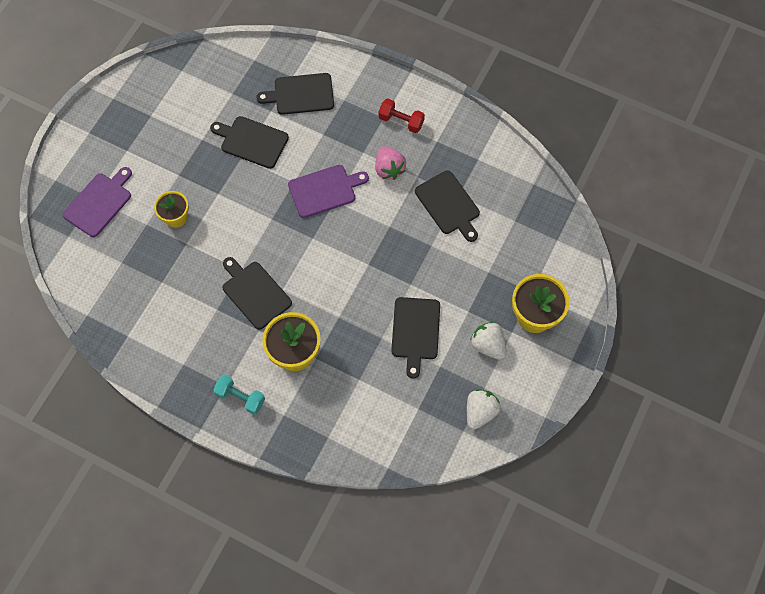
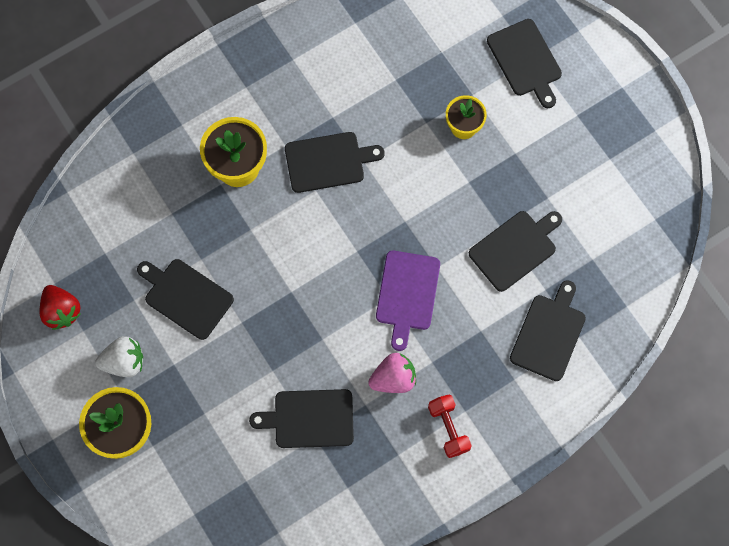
camera: 120 degrees right, 5 degrees up
(99, 202) = (525, 61): purple cutting board -> black cutting board
(240, 397) = (225, 94): turquoise dumbbell -> none
(389, 169) = (393, 378): pink strawberry -> pink strawberry turned 150 degrees clockwise
(401, 121) = (448, 428): red dumbbell -> red dumbbell turned 75 degrees counterclockwise
(480, 412) = (62, 311): white strawberry -> red strawberry

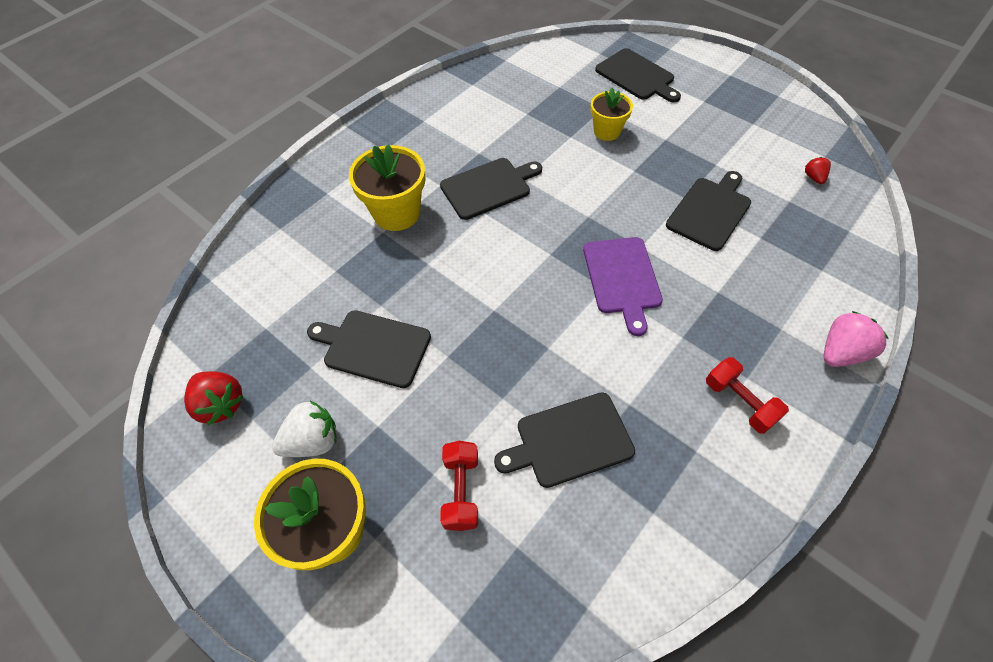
camera: 15 degrees left, 15 degrees down
(220, 431) = (461, 491): none -> red dumbbell
(393, 378) = (648, 366): pink strawberry -> pink strawberry (841, 352)
(549, 334) = (790, 275): black cutting board -> none
(629, 240) = (813, 177): none -> red strawberry

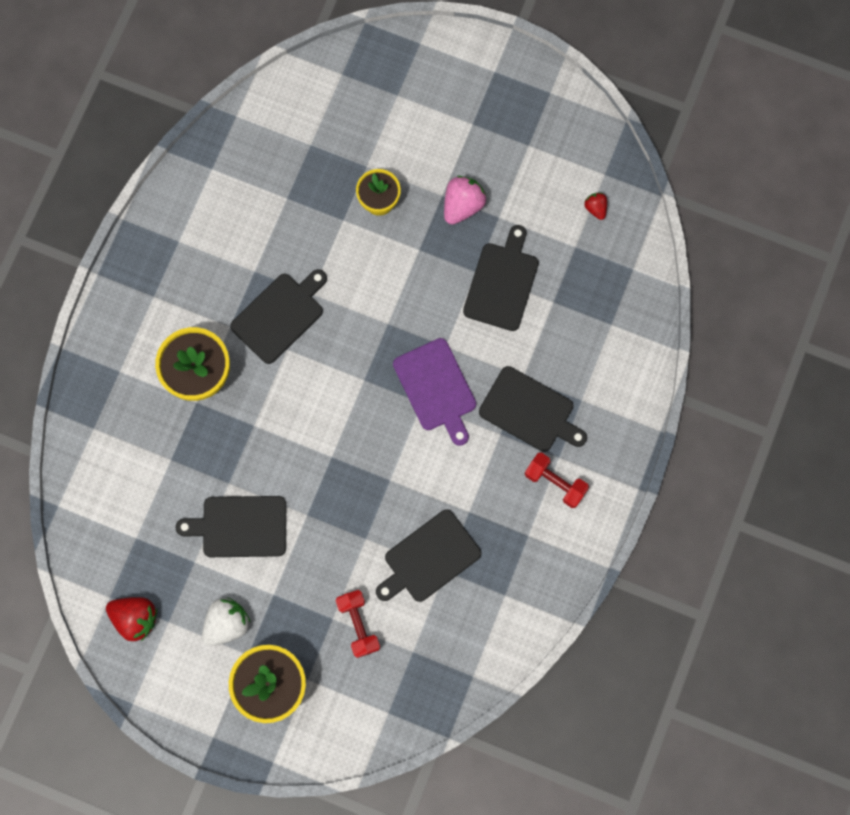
camera: 20 degrees left, 20 degrees up
(637, 76) = (392, 103): black cutting board -> black cutting board (530, 411)
(841, 352) = (631, 409): pink strawberry -> pink strawberry (462, 205)

